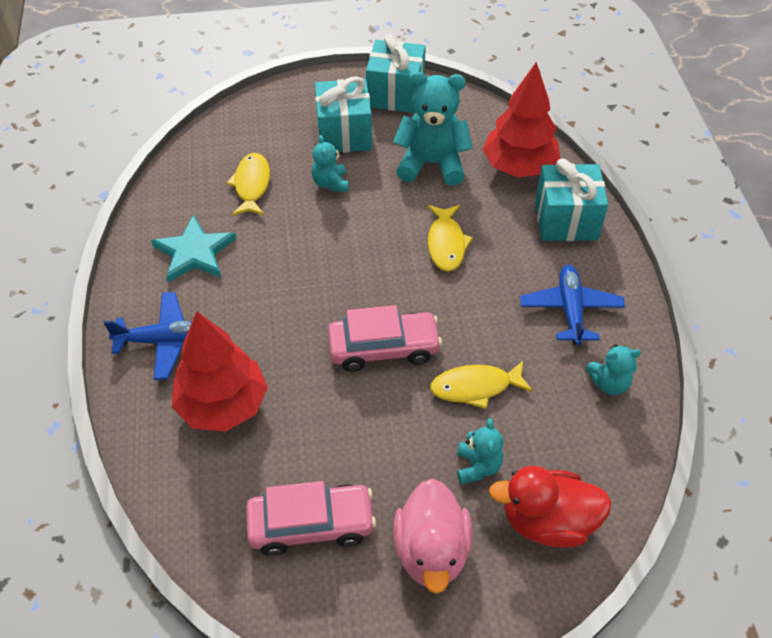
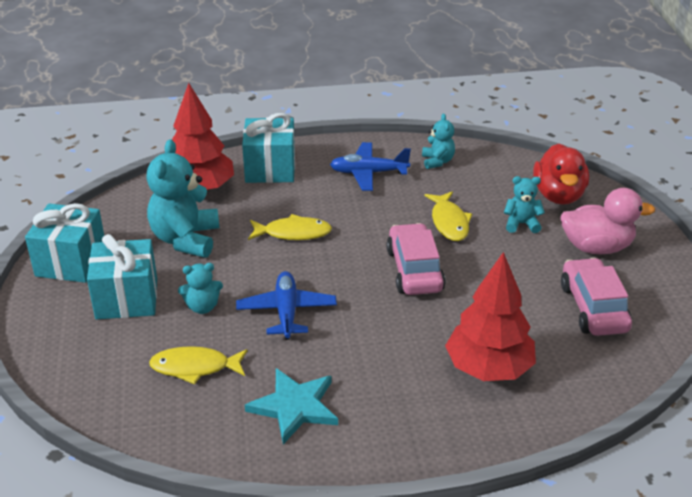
camera: 90 degrees left, 15 degrees down
(164, 341) = (417, 419): blue plane -> blue plane (286, 312)

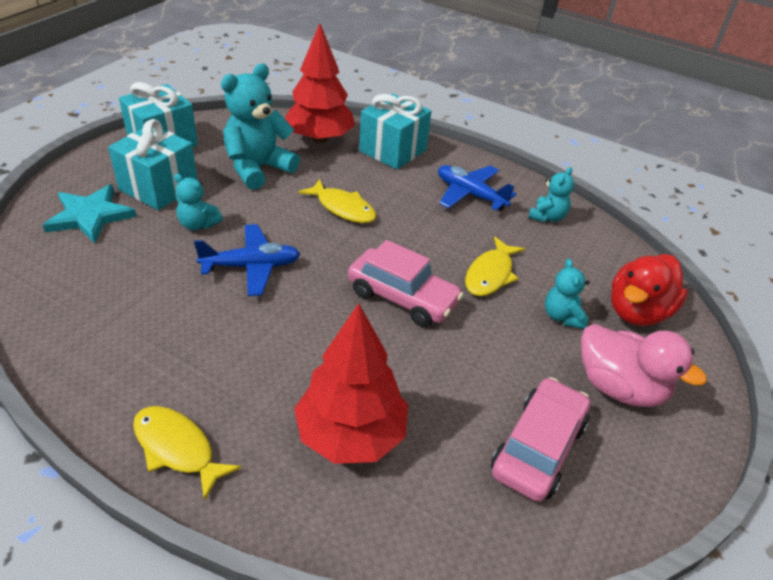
camera: 35 degrees right, 5 degrees up
(195, 367) = (127, 267): yellow fish -> yellow fish (177, 449)
(286, 312) = (251, 266): blue plane -> blue plane turned 45 degrees clockwise
(294, 407) = (147, 349): turquoise star -> turquoise star (90, 216)
(414, 270) = (402, 297): pink car -> pink car turned 90 degrees clockwise
(521, 224) = (562, 316): turquoise teddy bear -> turquoise teddy bear turned 135 degrees counterclockwise

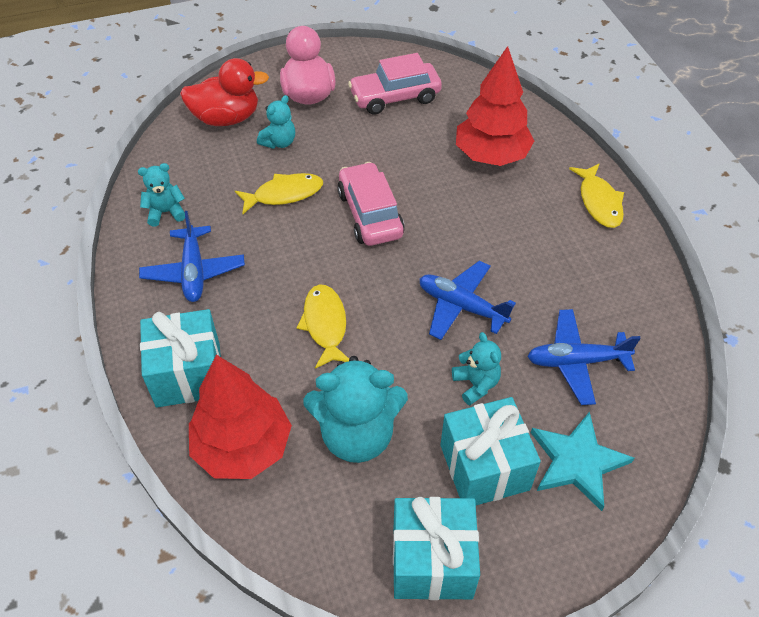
camera: 135 degrees left, 10 degrees up
(122, 274) = (576, 361): none -> blue plane

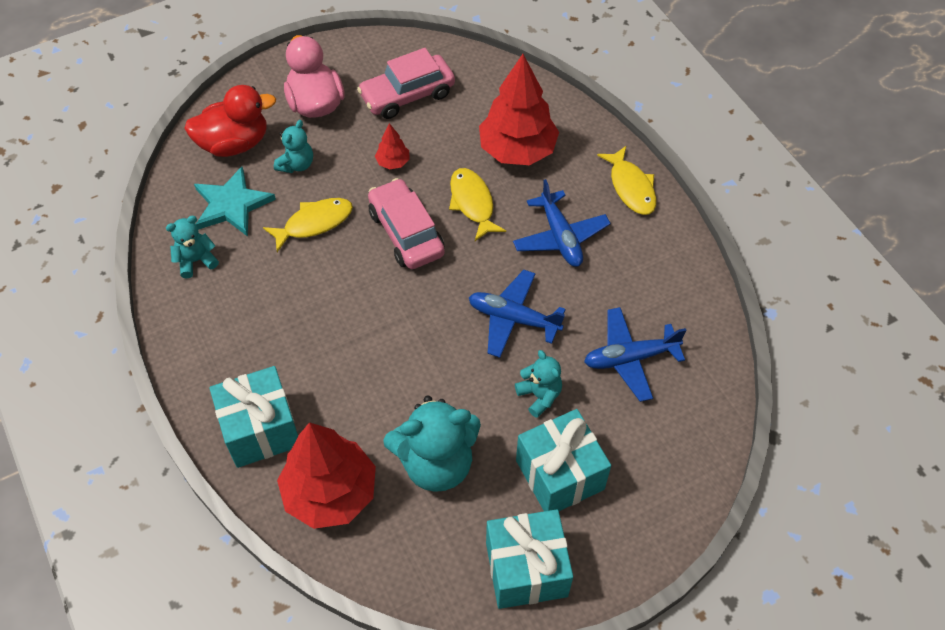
camera: 10 degrees left, 5 degrees up
(194, 271) = (240, 321): blue plane -> blue plane (560, 237)
(325, 325) = (384, 358): yellow fish -> yellow fish (472, 203)
(370, 151) = (393, 162): none -> red tree
(577, 462) = (643, 456): turquoise star -> turquoise star (232, 205)

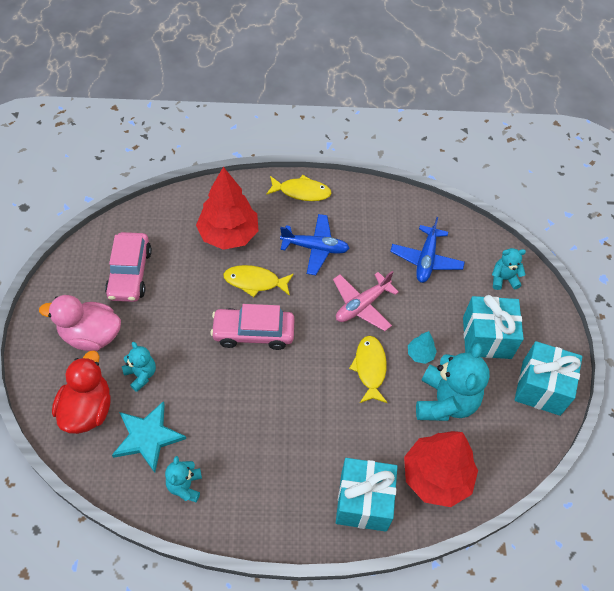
camera: 65 degrees left, 0 degrees up
(314, 223) = (205, 387): yellow fish -> yellow fish (370, 368)
(393, 162) = (185, 311): red tree -> none
(485, 408) = (420, 354): none -> turquoise tree
(513, 319) = (362, 305): blue plane -> pink plane
(539, 395) = (426, 320): turquoise teddy bear -> turquoise teddy bear (503, 279)

